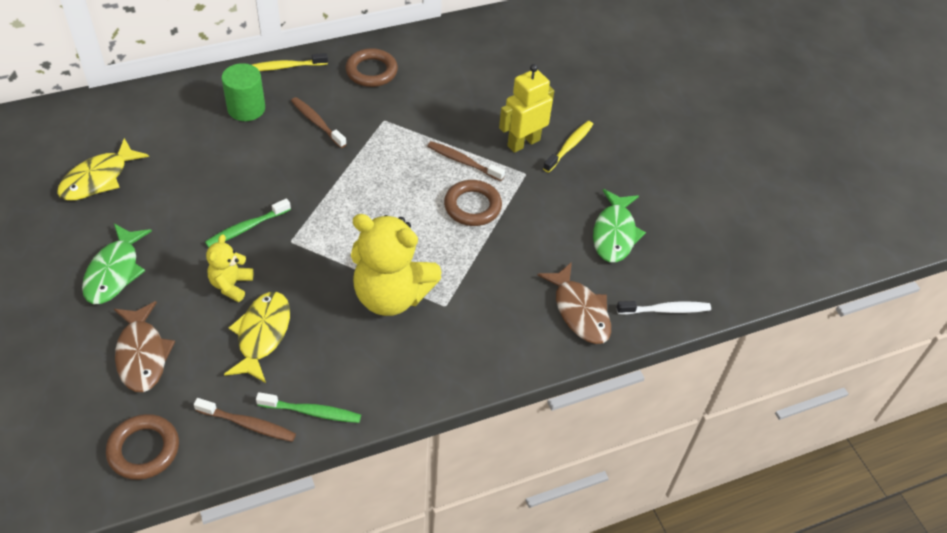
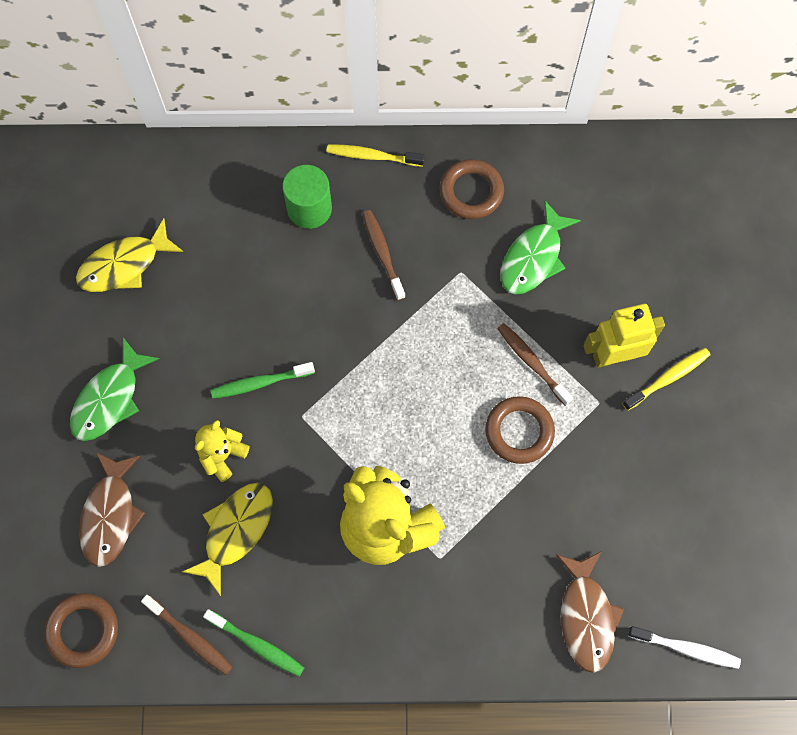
camera: 25 degrees right, 20 degrees up
(614, 234) = (670, 523): green fish -> green fish (533, 257)

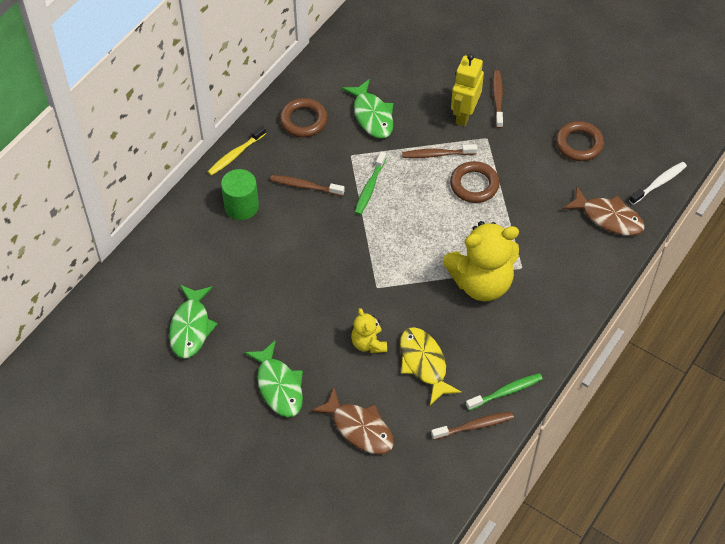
camera: 55 degrees left, 15 degrees down
(83, 631) = (426, 485): brown ring -> brown ring (579, 144)
(124, 265) = (191, 327): yellow fish -> green fish
(260, 383) = (337, 297): green toothbrush -> green toothbrush (370, 187)
(668, 378) = (497, 99): yellow toothbrush -> brown toothbrush

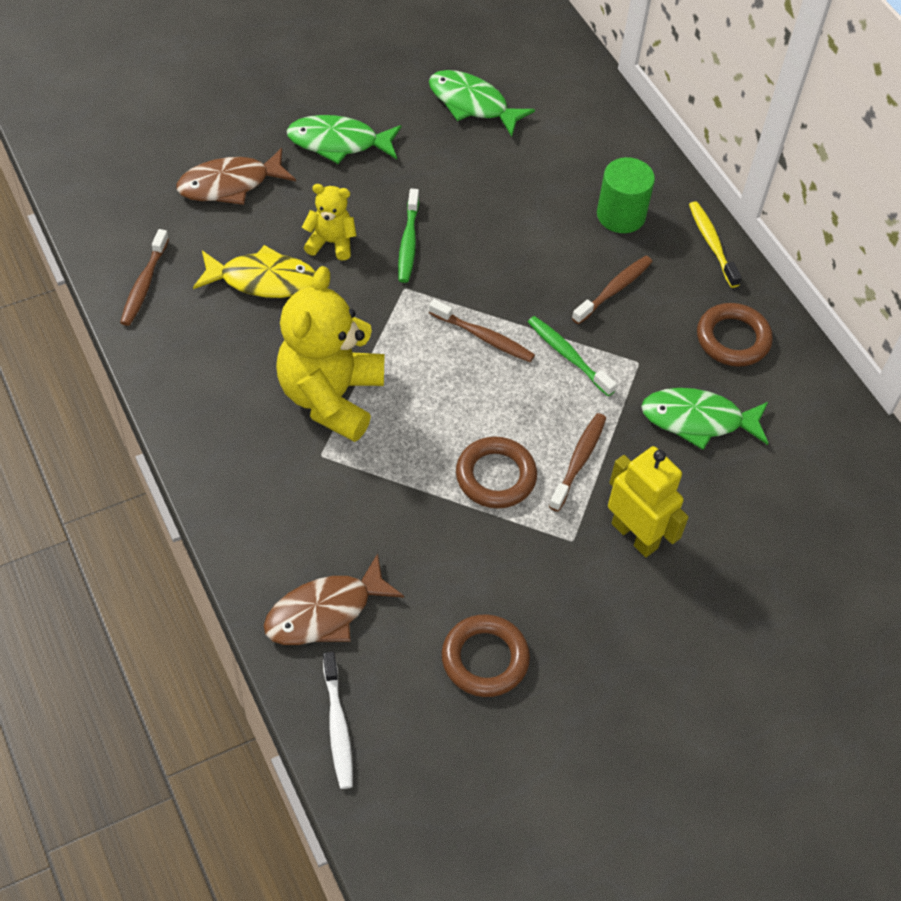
camera: 115 degrees right, 0 degrees up
(497, 99) = (642, 598): brown toothbrush -> brown toothbrush (483, 337)
(506, 392) = (160, 337): green toothbrush -> green toothbrush (408, 242)

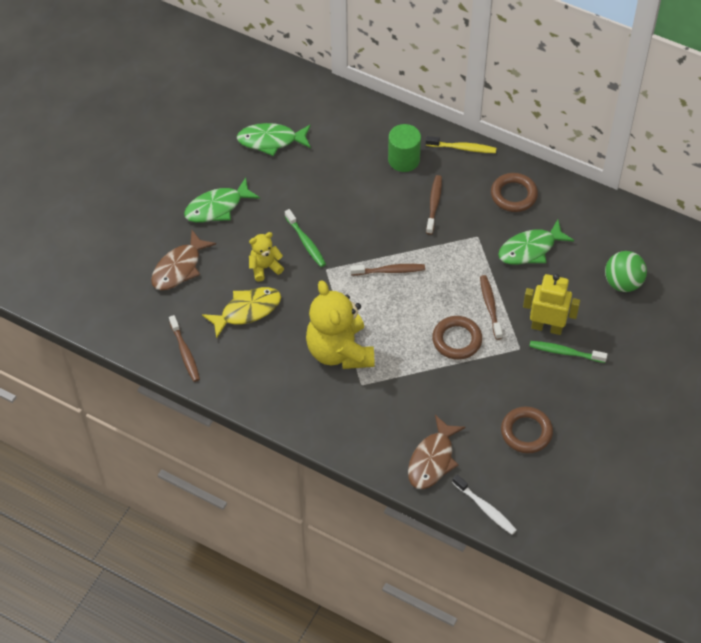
camera: 30 degrees left, 0 degrees up
(568, 355) = (440, 254): green toothbrush -> green toothbrush (565, 352)
(712, 244) = (462, 148): yellow toothbrush -> yellow toothbrush turned 150 degrees clockwise
(795, 542) = (623, 283): none -> green ball

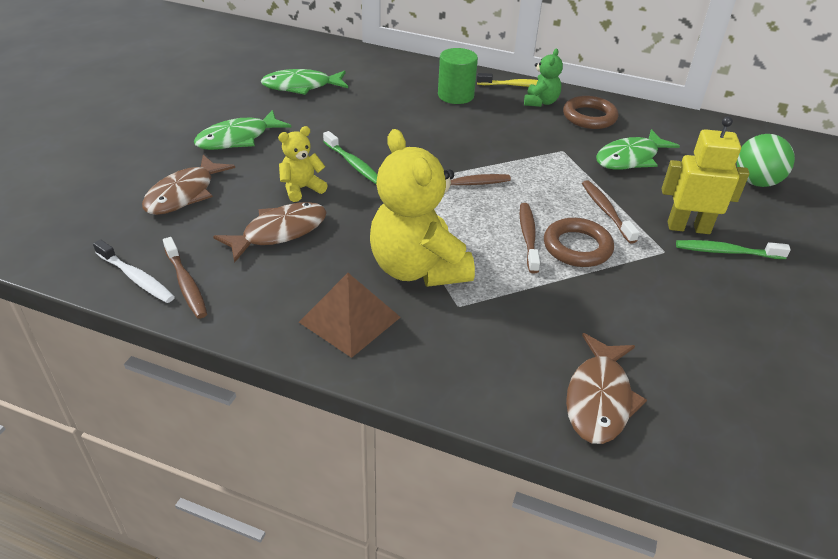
camera: 10 degrees left, 15 degrees down
(247, 311) = (279, 232): yellow fish -> brown fish
(289, 390) = (350, 319): none -> brown pyramid
(434, 204) = (501, 127): brown toothbrush -> brown toothbrush (528, 237)
(477, 173) = (540, 102): none -> green teddy bear
(485, 508) = (716, 468): white toothbrush -> white toothbrush (136, 278)
(526, 432) = (724, 349): brown ring -> none

